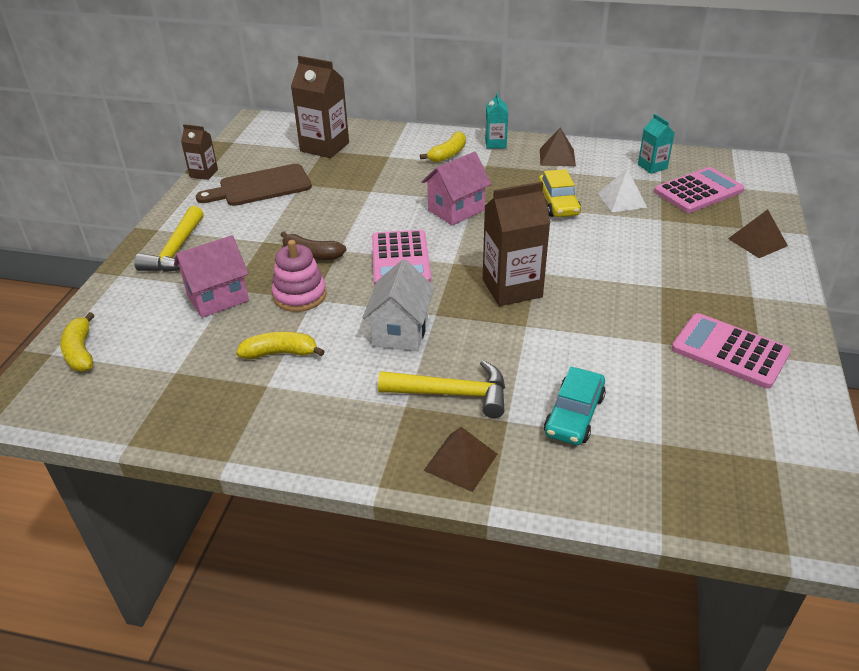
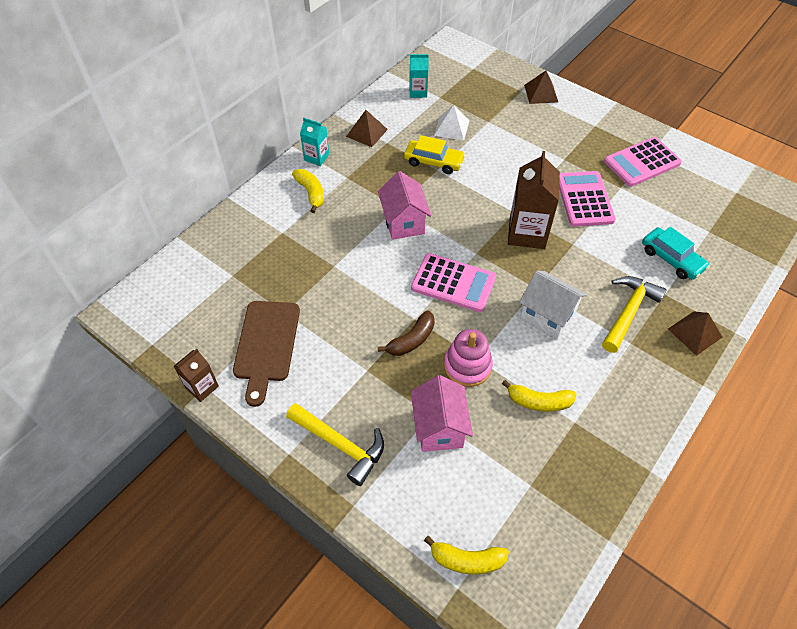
camera: 65 degrees left, 15 degrees up
(280, 353) = (538, 402): yellow banana -> yellow banana turned 105 degrees counterclockwise
(324, 147) = (227, 272): brown carton -> none
(698, 191) = (466, 87): pink calculator -> pink calculator (584, 199)

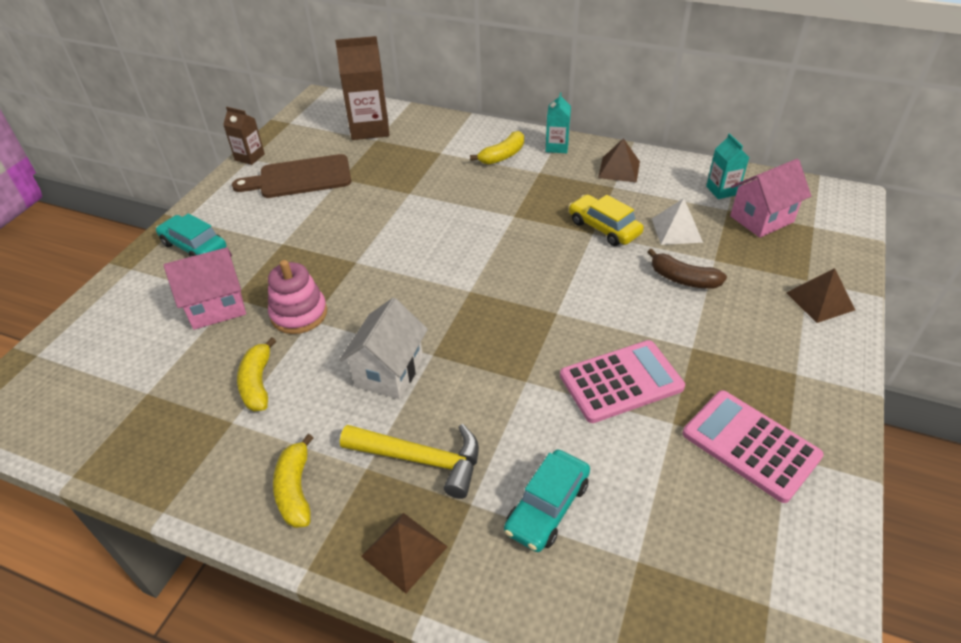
camera: 75 degrees right, 10 degrees down
(341, 445) = (194, 246): yellow hammer -> turquoise car
(404, 222) = (491, 225): pink house -> pink house (761, 219)
(411, 340) = (326, 265): brown banana -> brown banana (683, 279)
(433, 162) = (604, 228): yellow car -> yellow car turned 135 degrees clockwise
(453, 283) = (415, 281): pink calculator -> none
(466, 560) = (65, 356): yellow banana -> yellow banana (295, 490)
(527, 233) = (524, 330): brown carton -> brown carton (370, 128)

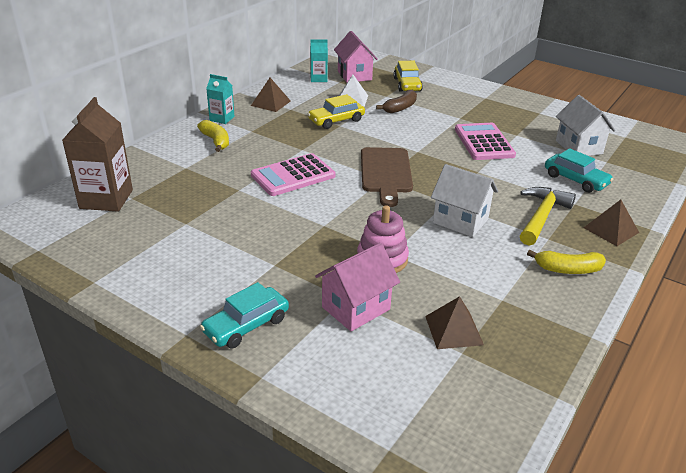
camera: 80 degrees left, 10 degrees down
(216, 307) = (356, 308): pink house -> pink house turned 60 degrees clockwise
(249, 157) = (90, 282): brown carton -> none
(258, 383) = (461, 284): yellow banana -> none
(300, 178) = (165, 248): brown cutting board -> brown cutting board (386, 173)
(673, 516) = (579, 147): none -> white house
(750, 445) = (533, 119): pink calculator -> pink calculator (293, 176)
(773, 275) = (407, 84): none -> yellow car
(820, 301) = (432, 79): brown pyramid -> brown pyramid (454, 330)

